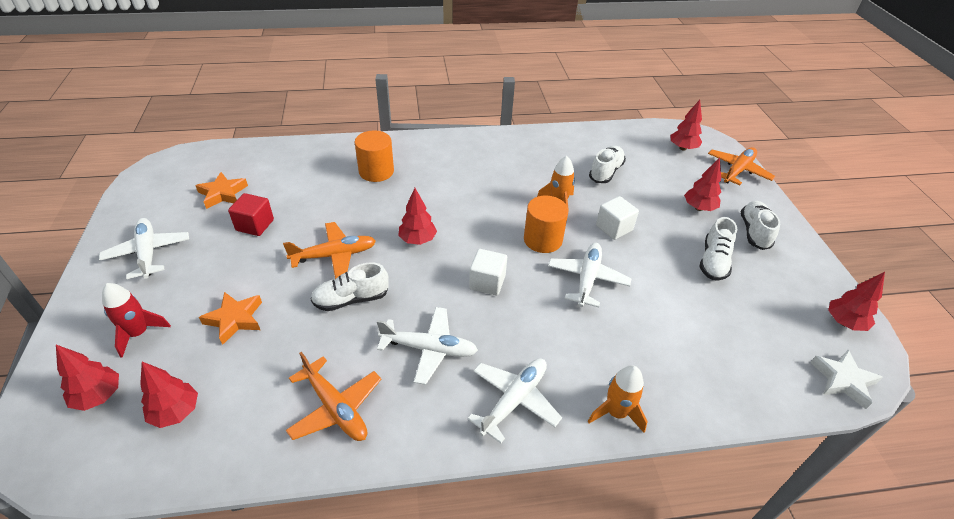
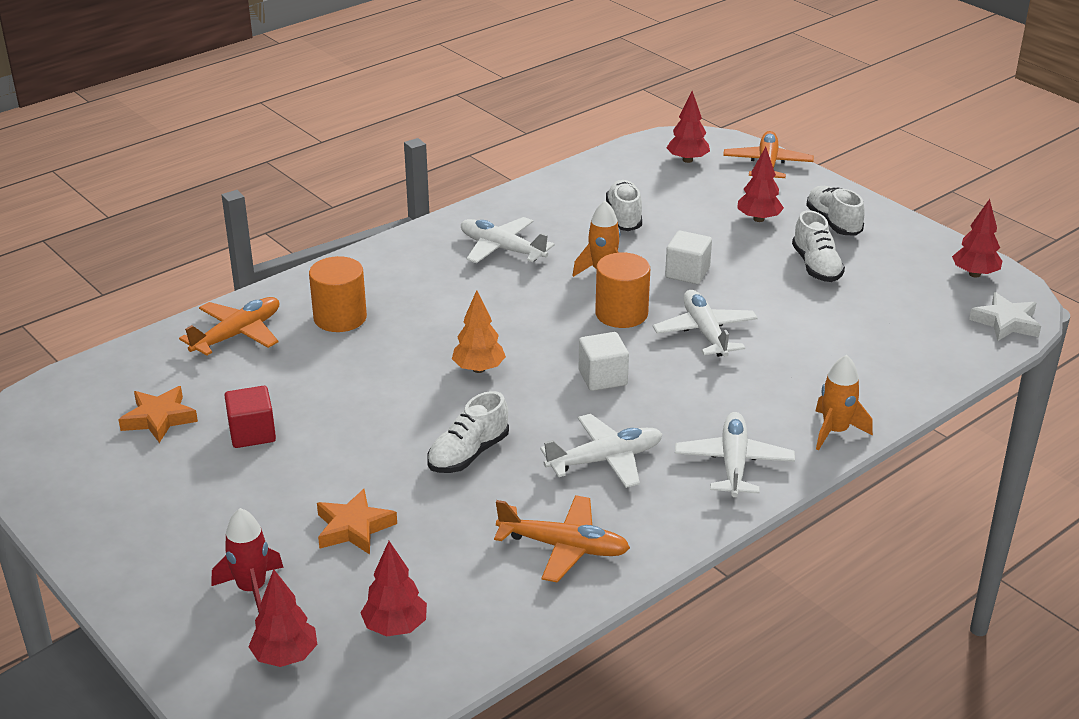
camera: 30 degrees left, 10 degrees down
(148, 253) = (146, 516): white plane -> white plane (502, 249)
(334, 255) = (396, 422): orange plane -> orange plane (237, 334)
(417, 240) = (479, 369): red tree -> orange tree

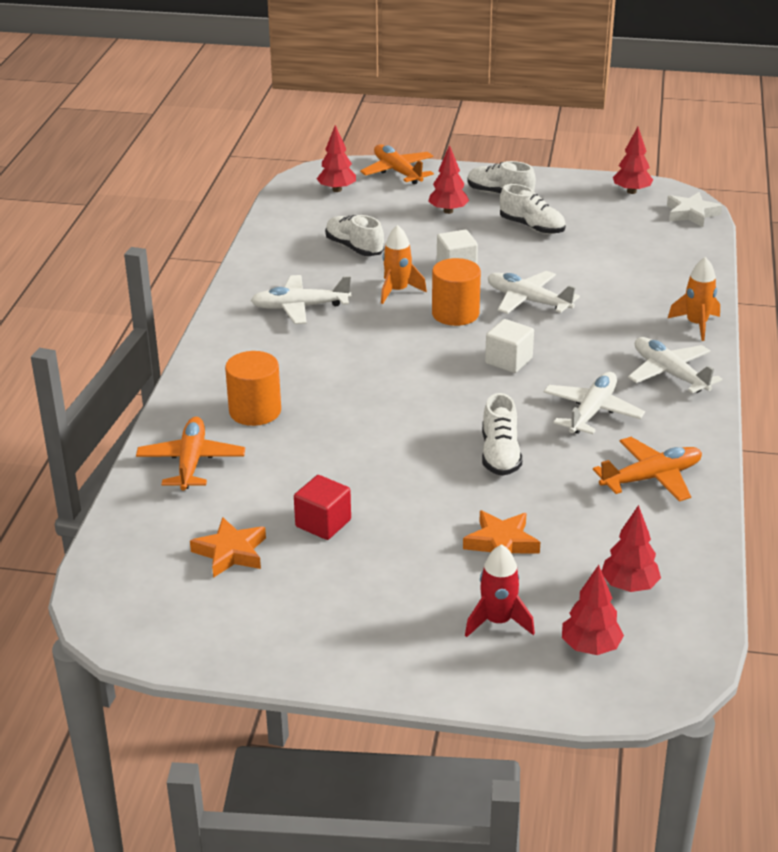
camera: 40 degrees left, 0 degrees up
(479, 369) = (417, 396): orange tree -> none

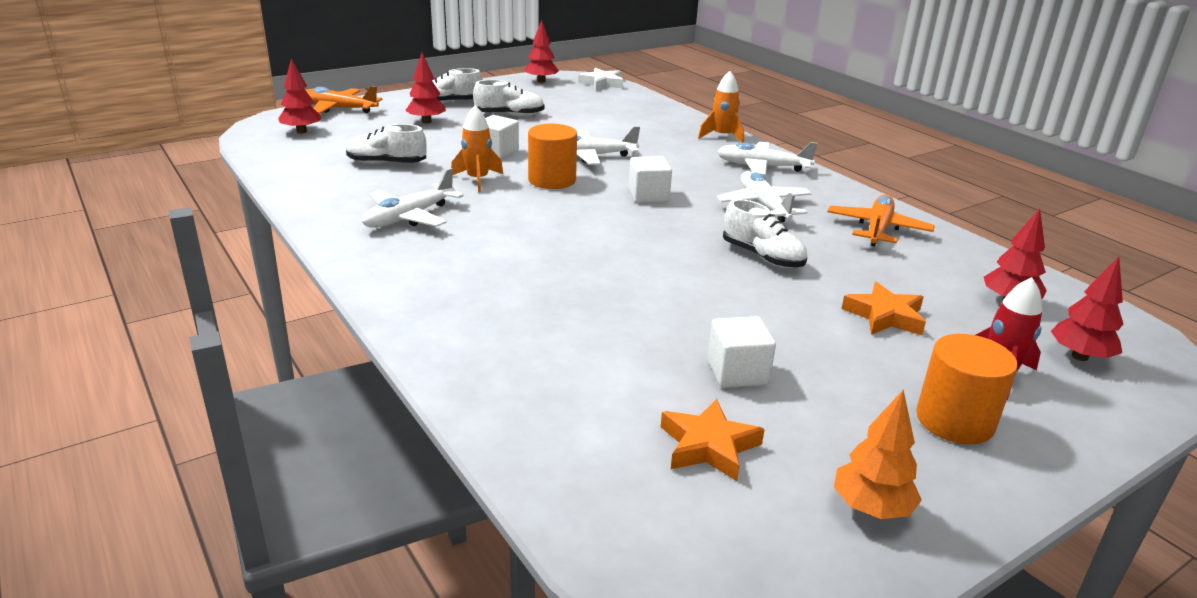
camera: 45 degrees left, 5 degrees down
(191, 462) = (521, 383): orange plane -> none
(255, 411) = (508, 310): orange cylinder -> orange cylinder (954, 421)
(257, 632) = (871, 508): none -> orange tree
(323, 523) = (737, 373): red cube -> white cube

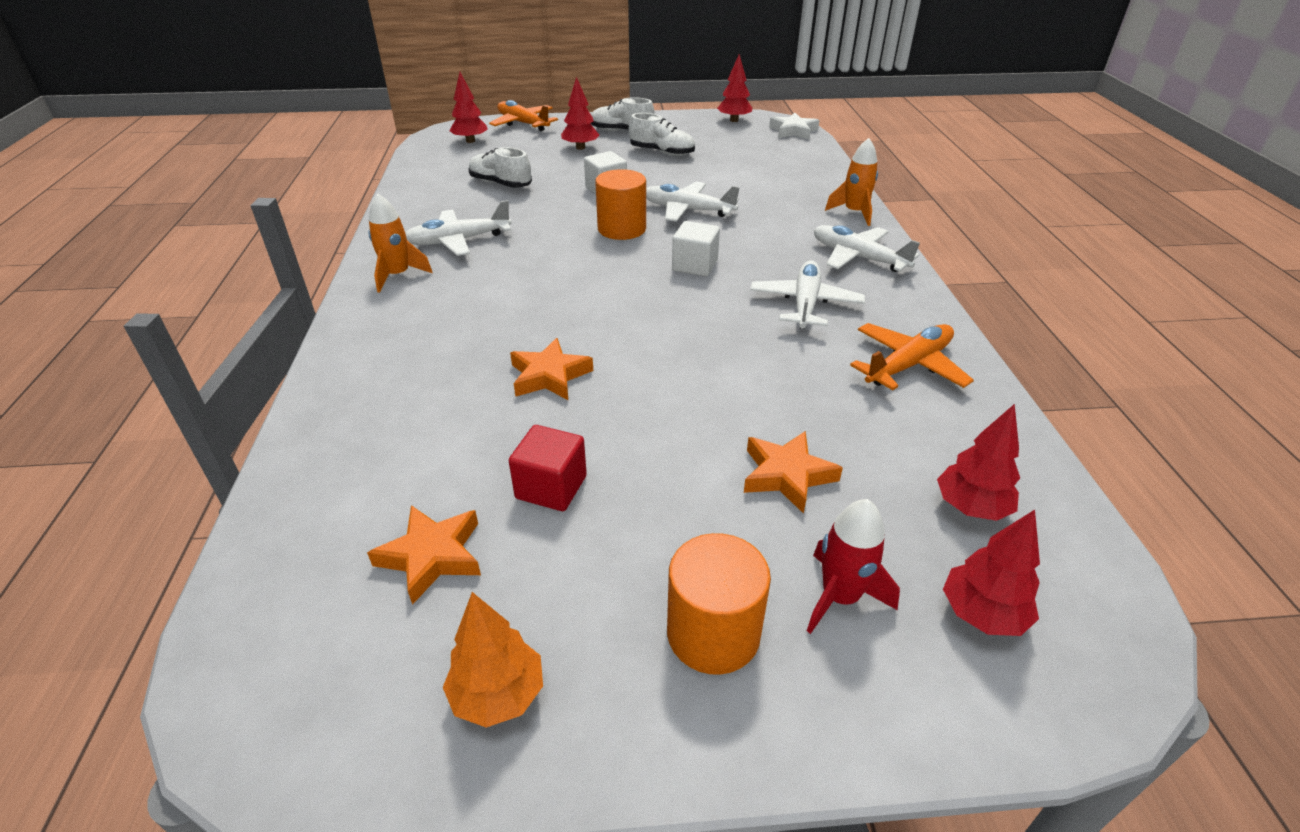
camera: 30 degrees right, 10 degrees up
(477, 180) = (556, 215): orange rocket -> orange rocket (398, 275)
(634, 299) = (549, 376): none -> orange star
(737, 373) = (551, 487): white cube -> red cube
(762, 256) = (732, 364): white shoe -> none

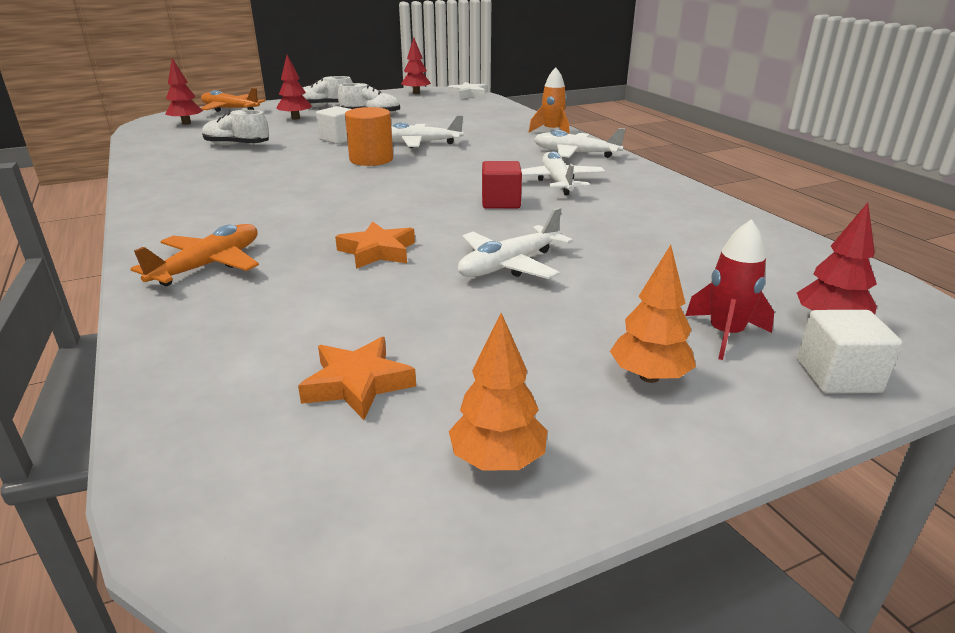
camera: 20 degrees left, 10 degrees down
(398, 275) = (177, 211): orange rocket -> none
(458, 241) = (222, 183): white plane -> white plane (509, 265)
(551, 487) = (436, 318): red cube -> red cube (501, 202)
(695, 265) = (451, 172): white cube -> white cube (837, 376)
(713, 633) = (649, 377): orange cylinder -> orange tree
(787, 475) = (626, 275): orange star -> none
(908, 365) = (661, 203): orange plane -> orange plane (209, 265)
(971, 508) = (771, 269): red tree -> none

